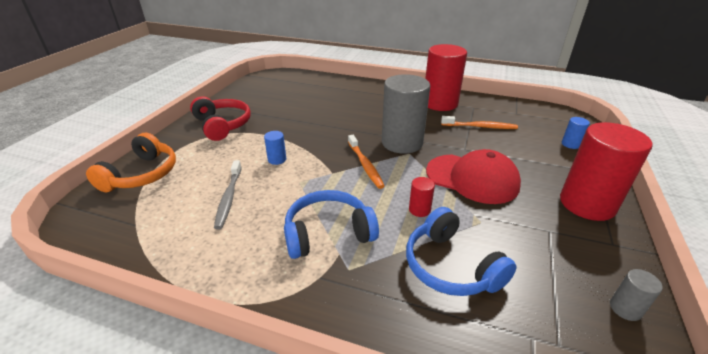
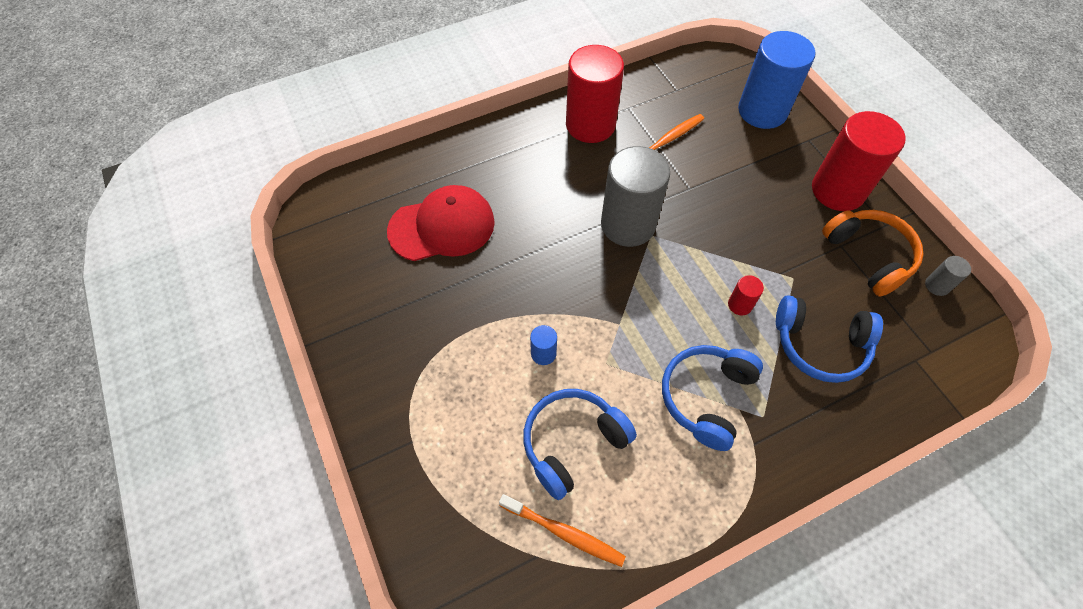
camera: 45 degrees left, 25 degrees up
(142, 174) = (435, 504): orange headphones -> orange headphones (869, 256)
(222, 125) = (402, 356): red headphones -> none
(229, 197) = (572, 443): grey toothbrush -> blue headphones
(365, 165) = (634, 287): orange toothbrush -> orange toothbrush (563, 532)
(472, 178) = (737, 228): red cap -> red cap (442, 226)
(570, 144) = (762, 111): blue cylinder -> blue cylinder, size x2.40

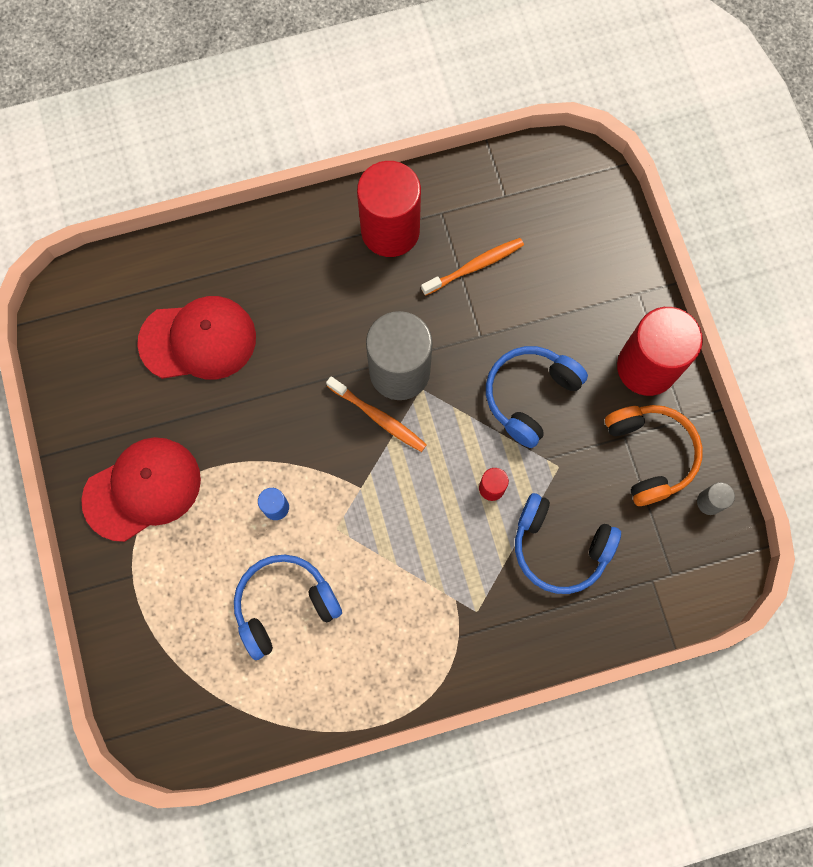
camera: 10 degrees right, 15 degrees up
(410, 358) = (142, 489): none -> red cap
(563, 532) = (257, 687): orange toothbrush -> orange toothbrush (378, 417)
(706, 397) = (426, 582): blue headphones -> blue headphones (529, 395)
(762, 111) = (597, 244): blue cylinder -> none

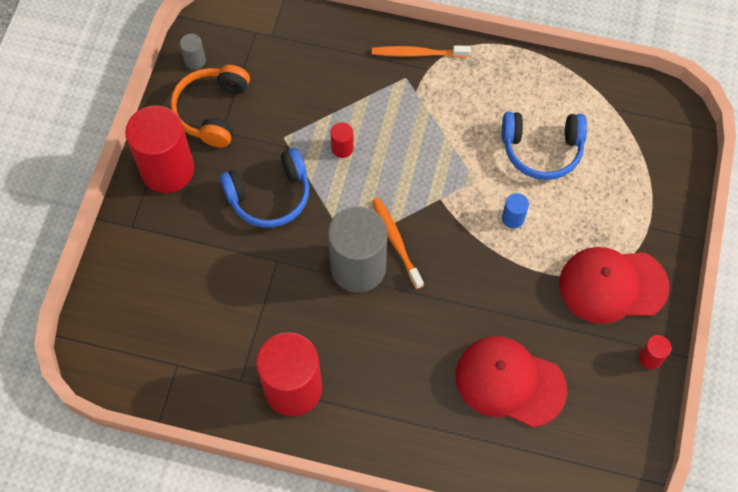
camera: 150 degrees left, 10 degrees down
(75, 434) = (650, 358): none -> red cylinder
(474, 266) = (243, 318): orange toothbrush -> orange toothbrush (418, 54)
(559, 547) = (320, 86): blue headphones -> none

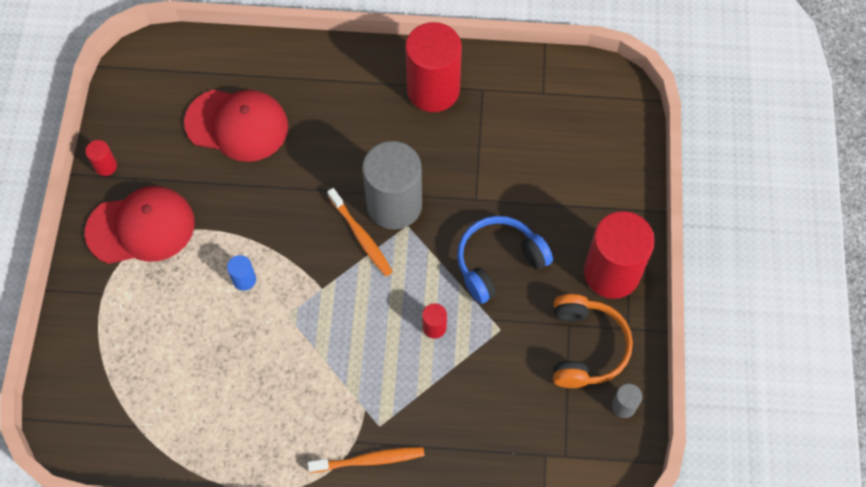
camera: 170 degrees right, 0 degrees up
(542, 150) = (217, 361): blue headphones -> none

